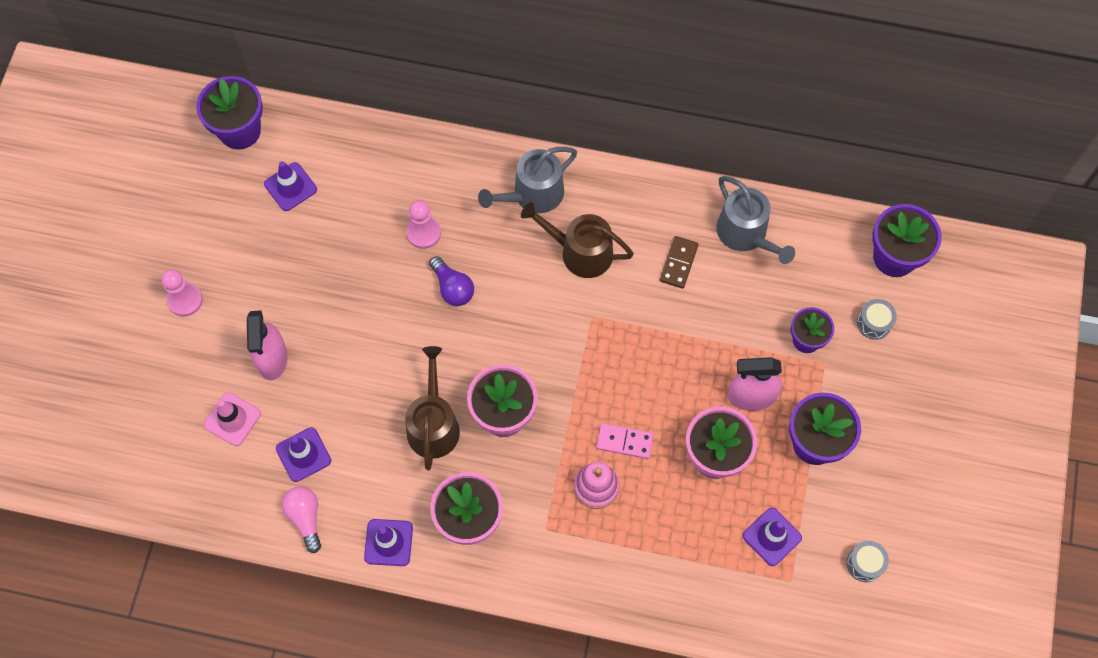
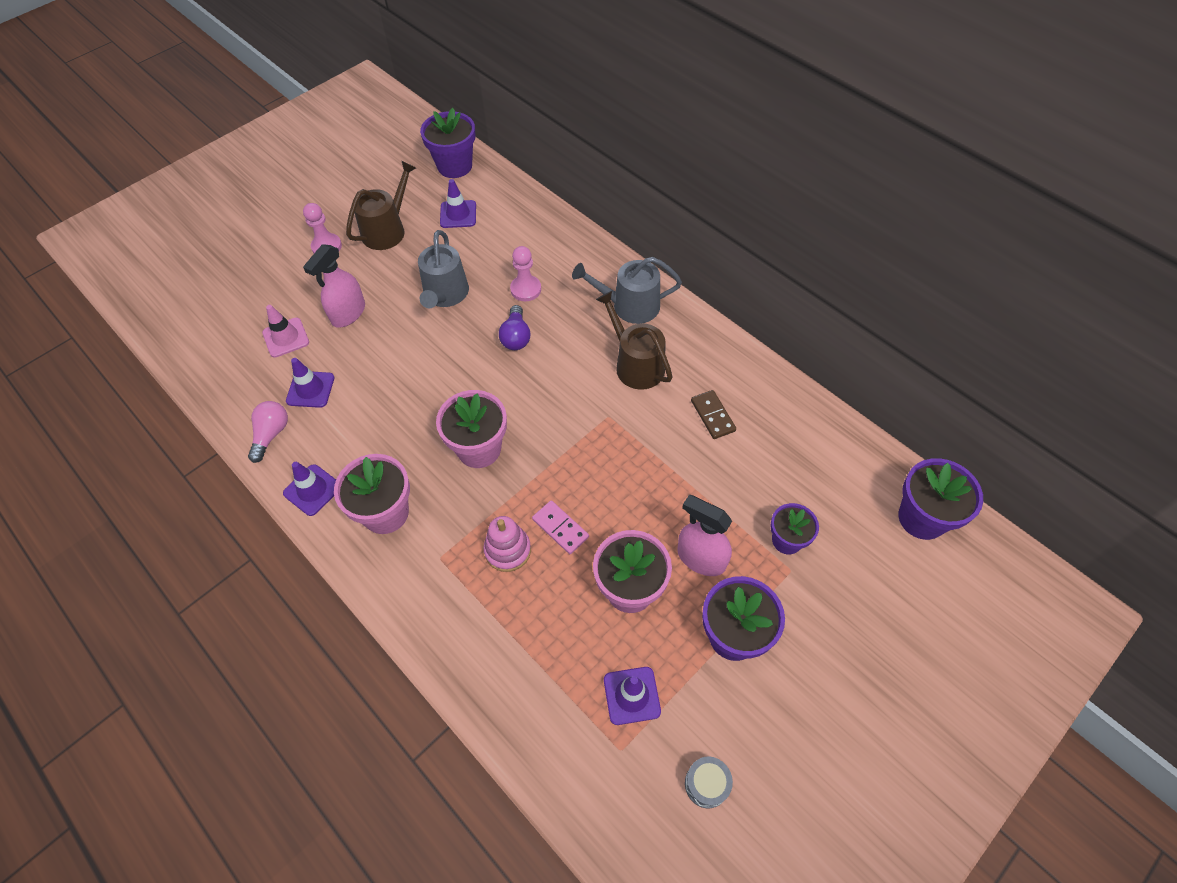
camera: 35 degrees right, 10 degrees down
(433, 425) = (420, 424): brown watering can -> brown watering can (387, 230)
(679, 263) = (713, 416): brown domino -> brown domino turned 75 degrees counterclockwise
(745, 234) = (789, 424): grey watering can -> grey watering can (445, 294)
(874, 323) = (864, 563): grey drum -> none

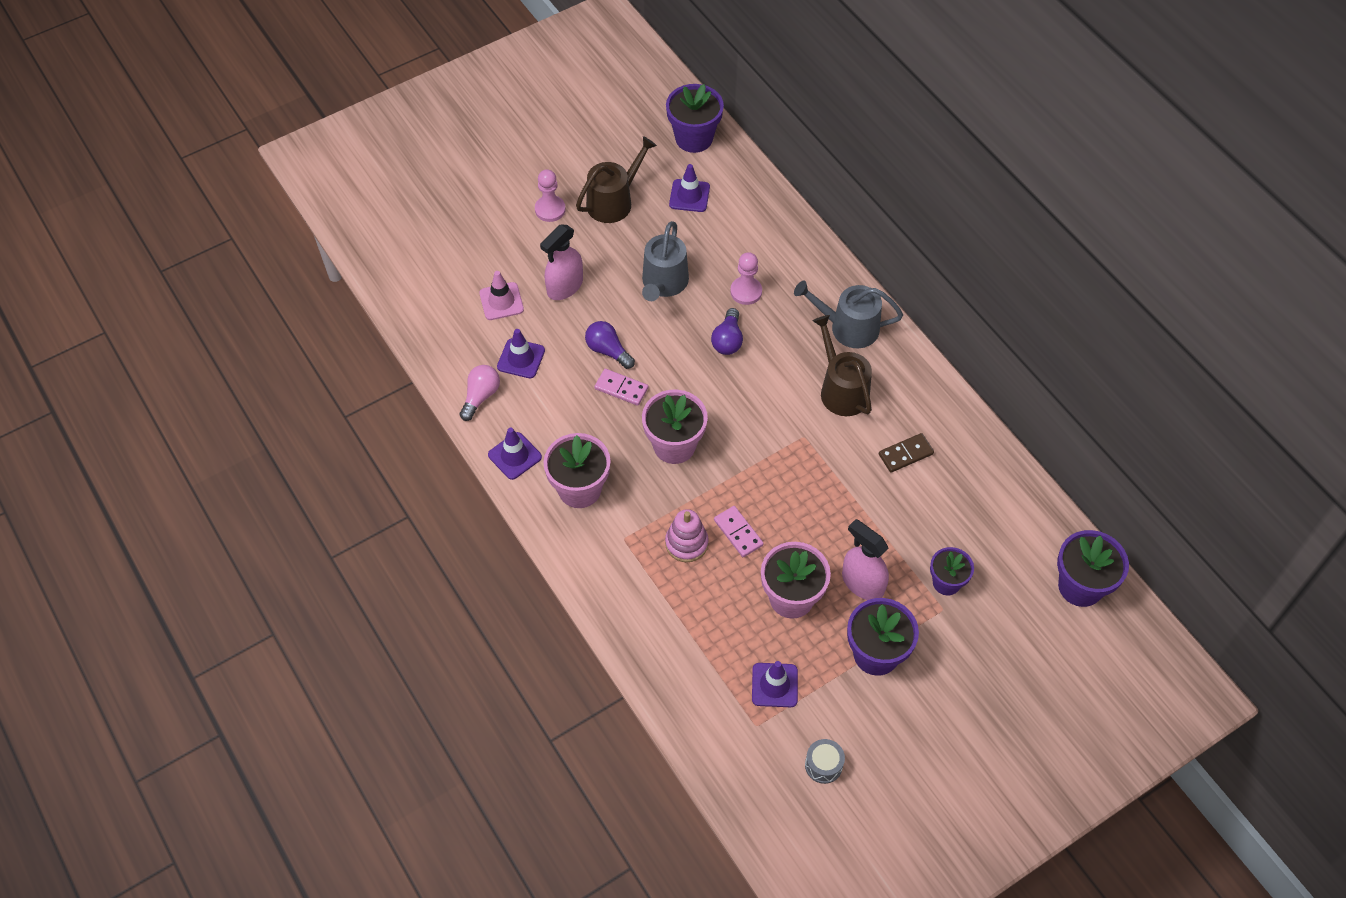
camera: 10 degrees right, 0 degrees up
(398, 366) = (608, 350): none -> purple light bulb
(416, 401) = (621, 388): none -> pink domino
(713, 416) = (905, 454): brown domino -> brown domino turned 75 degrees clockwise

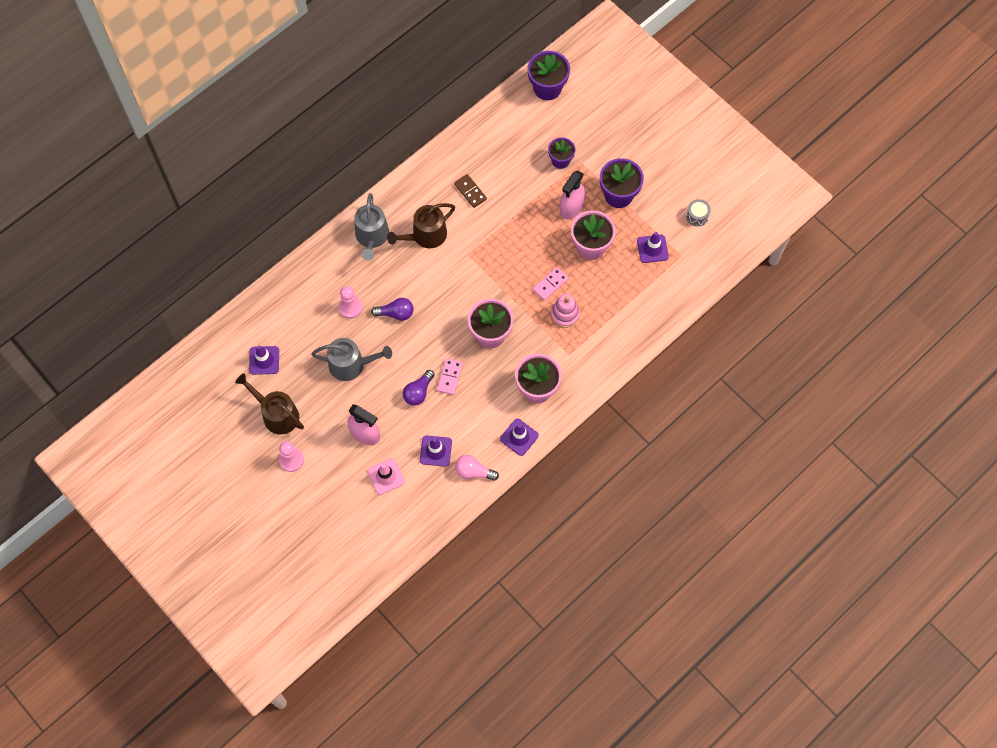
camera: 100 degrees left, 10 degrees up
(694, 138) = (204, 366): purple flower pot -> none

